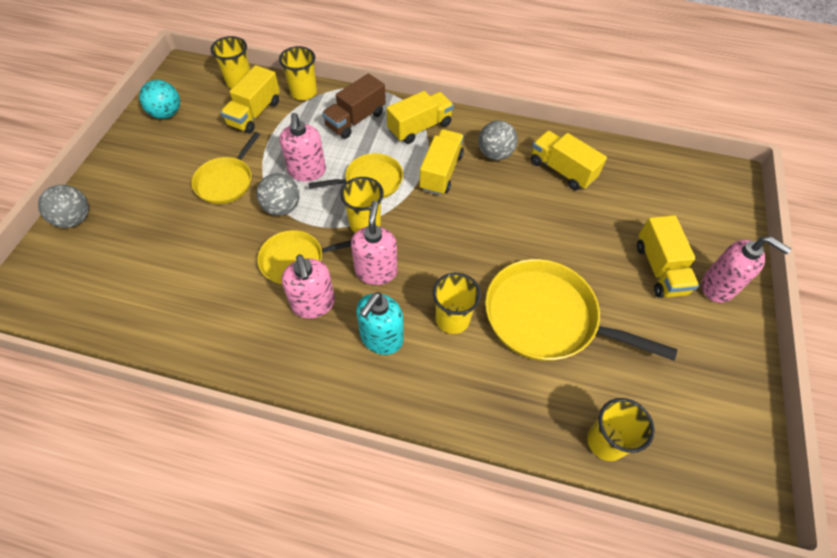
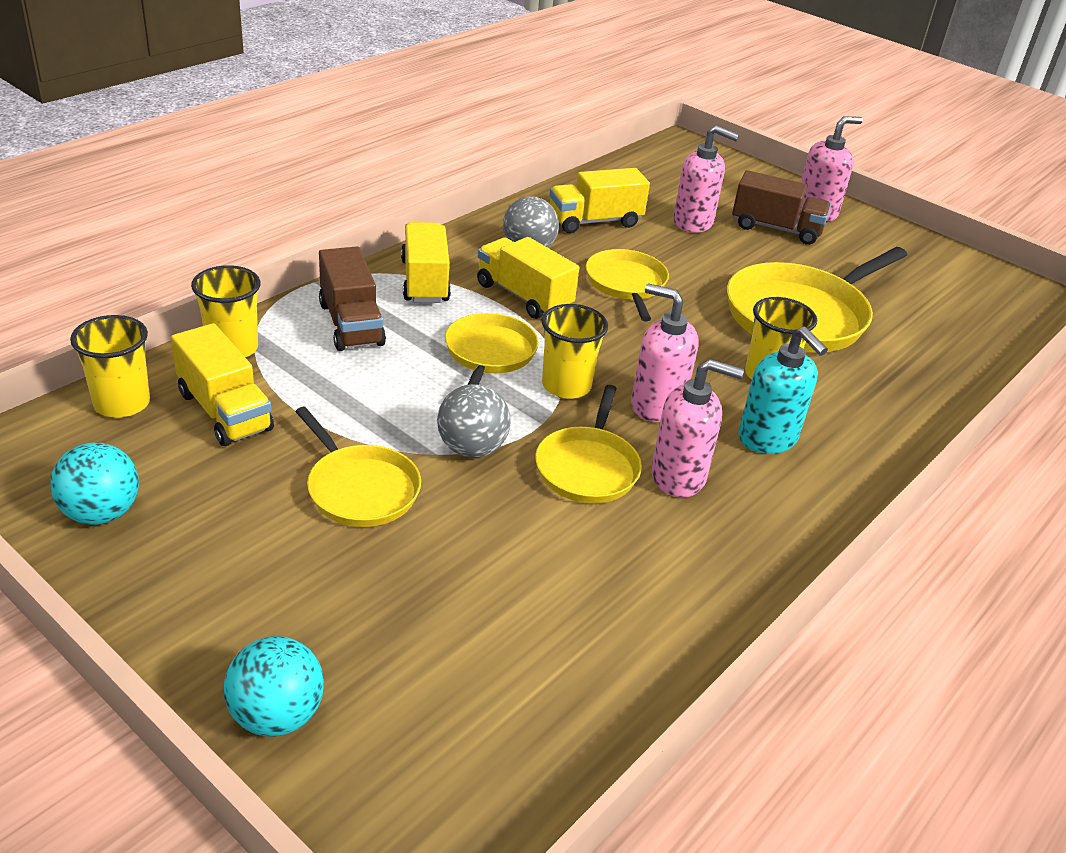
camera: 65 degrees left, 20 degrees down
(75, 219) = (277, 715): grey ball -> turquoise ball
(307, 171) = (417, 401): pink soap dispenser -> pink soap dispenser (693, 222)
(498, 212) = (626, 284): none -> yellow pan
(606, 441) = (967, 343): yellow cup -> none
(659, 269) = (776, 229): yellow truck -> brown truck

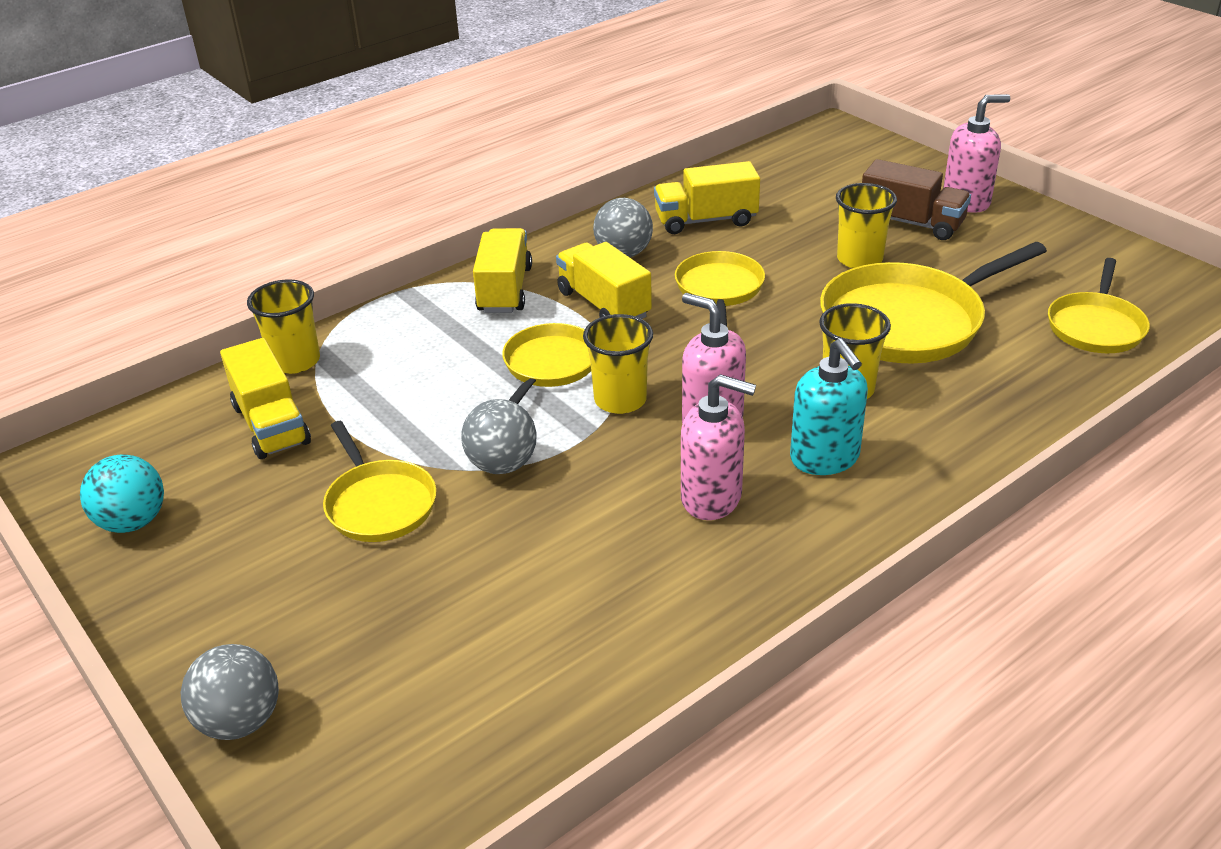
camera: 15 degrees right, 0 degrees up
(122, 403) = (178, 416): yellow cup -> yellow cup (859, 259)
(277, 715) = (240, 721): turquoise ball -> grey ball
(351, 324) = (417, 336): brown truck -> none
(588, 468) = (617, 487): yellow pan -> yellow pan (1096, 327)
(693, 222) = (816, 219): pink soap dispenser -> none

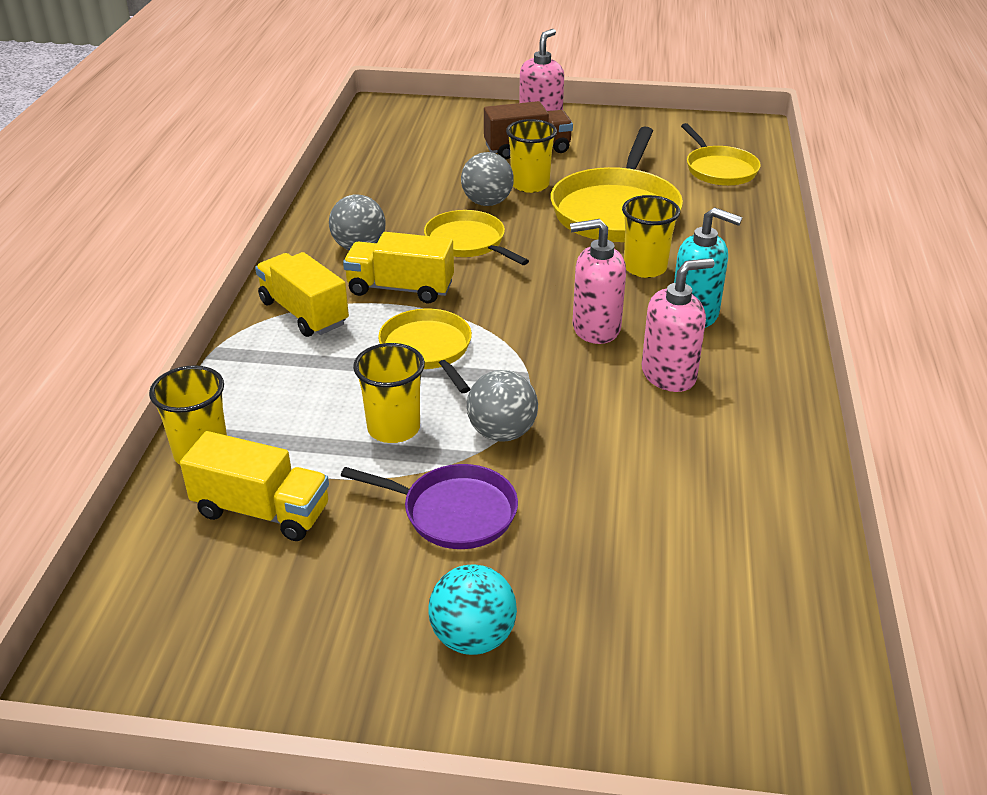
camera: 45 degrees left, 0 degrees up
(133, 522) = (257, 659): turquoise ball -> turquoise ball (473, 637)
(240, 721) = (600, 724): grey ball -> grey ball (487, 202)
(379, 504) = (454, 512): yellow pan -> purple pan
(620, 400) = (515, 346): yellow cup -> yellow cup (393, 428)
(706, 220) = (385, 200): yellow truck -> none

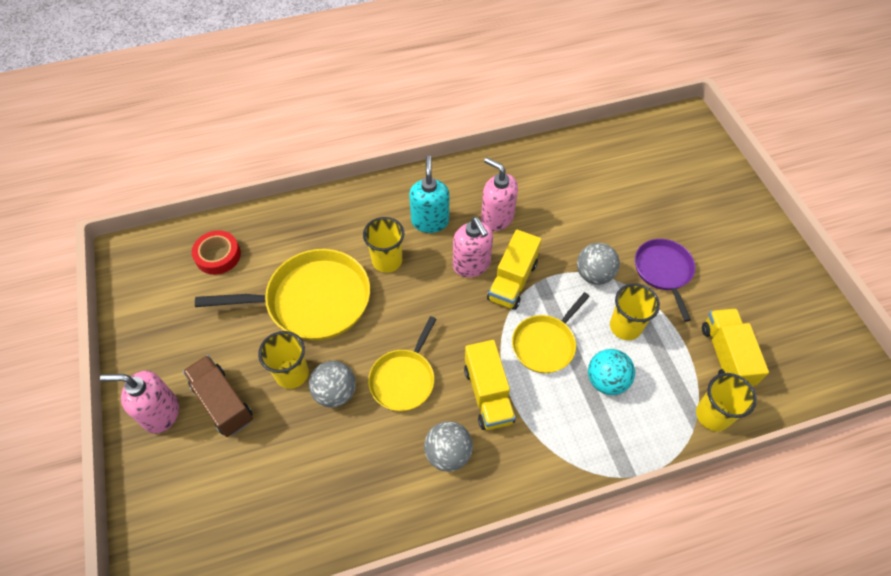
camera: 115 degrees left, 20 degrees up
(304, 313) = (551, 442): yellow truck -> yellow truck (512, 281)
(473, 637) = (724, 234): turquoise ball -> turquoise ball (606, 381)
(719, 169) = (218, 255): yellow pan -> red tape

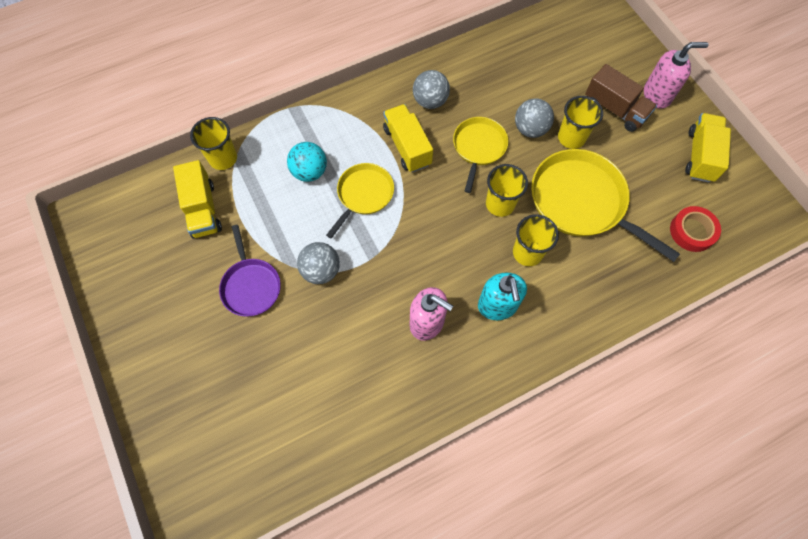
camera: 170 degrees right, 10 degrees up
(313, 300) = (581, 201): yellow pan -> yellow pan turned 60 degrees clockwise
(471, 265) = (443, 261): pink soap dispenser -> none
(512, 281) = (400, 251): yellow truck -> yellow truck (700, 156)
(625, 327) = (292, 222): yellow cup -> yellow cup (500, 204)

